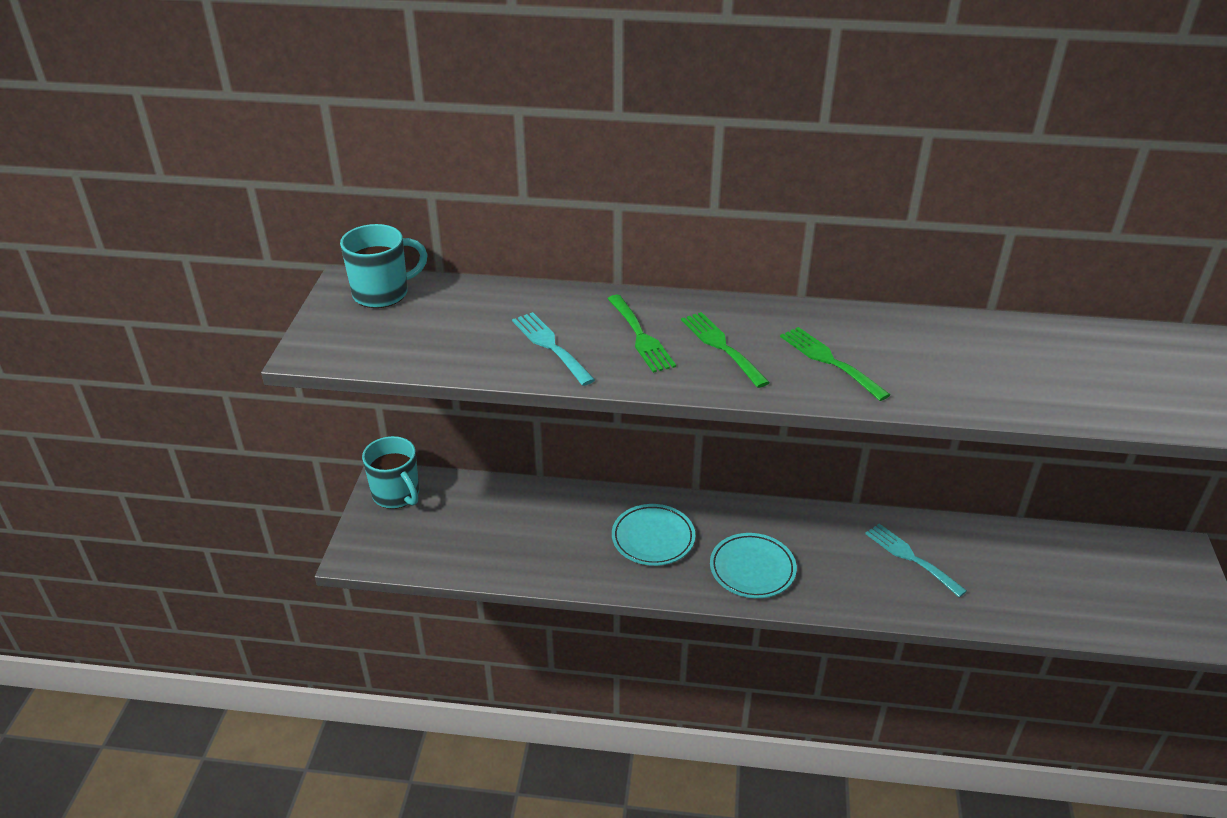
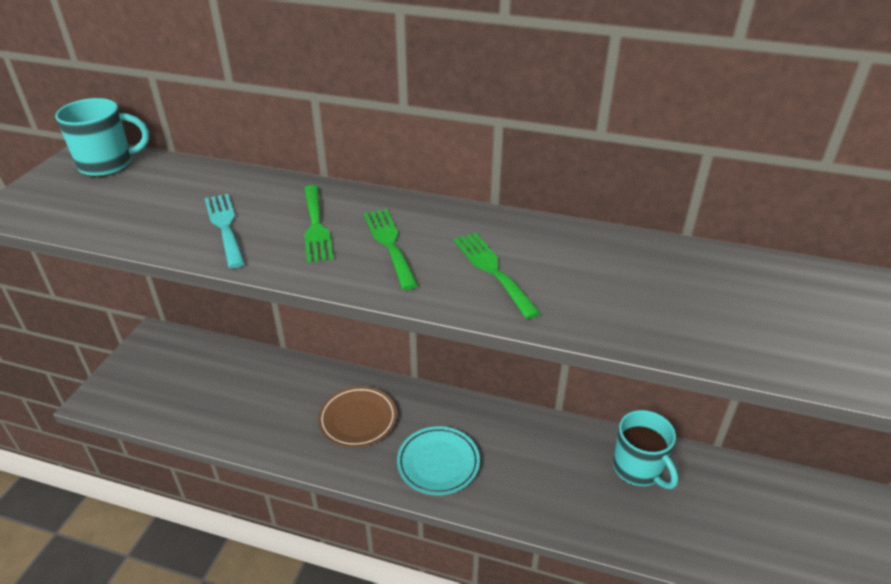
camera: 10 degrees right, 0 degrees up
(397, 494) = (156, 349): turquoise mug -> turquoise mug (638, 469)
(653, 538) = (358, 419): turquoise plate -> brown plate
(910, 557) = (595, 473): turquoise fork -> none

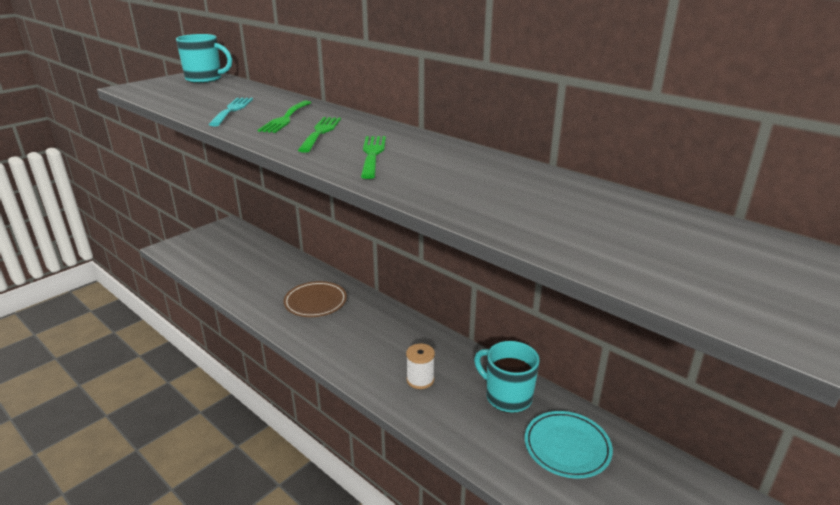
camera: 25 degrees right, 10 degrees down
(438, 463) = (349, 343): turquoise plate -> turquoise plate (567, 447)
(544, 481) = (420, 380): none -> white spool
(638, 469) = (507, 397): turquoise mug -> turquoise mug turned 135 degrees clockwise

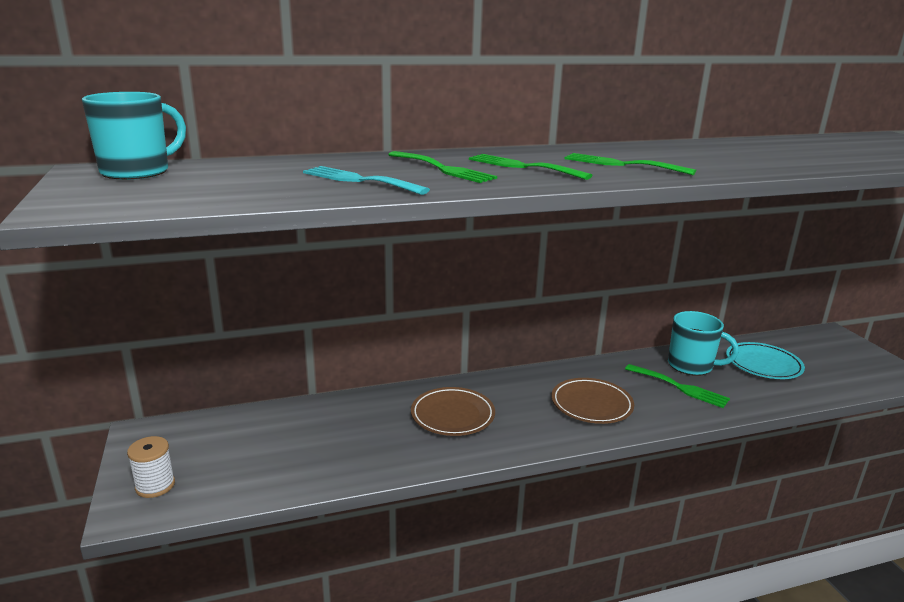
camera: 60 degrees left, 5 degrees down
(381, 355) = (591, 405): none -> brown plate
(420, 380) = (645, 396): white spool -> white spool (155, 485)
(456, 397) = (680, 387): none -> green fork
(507, 397) = (691, 366): turquoise mug -> turquoise mug turned 135 degrees counterclockwise

